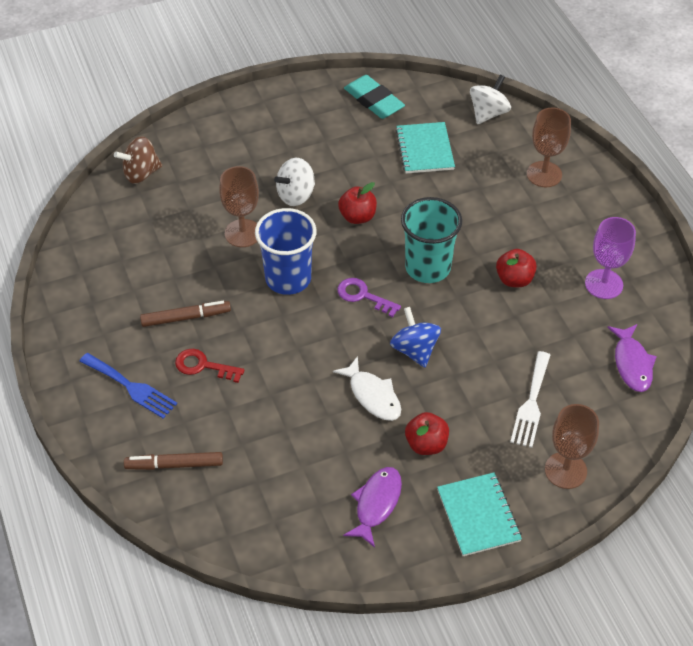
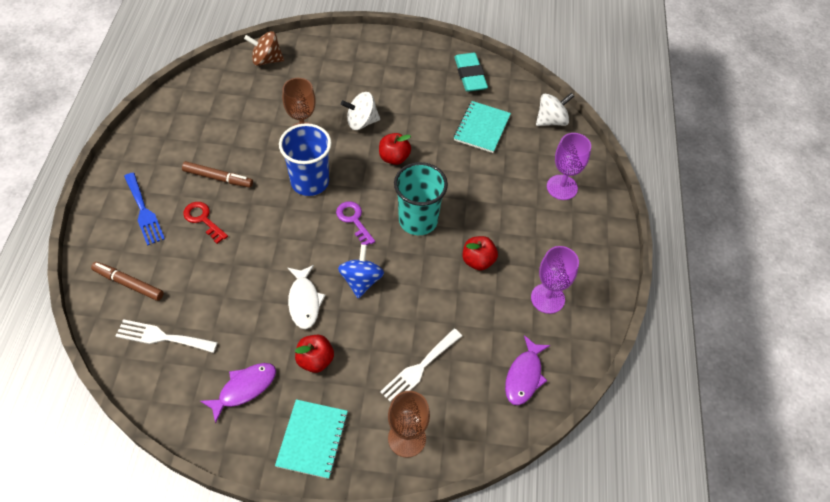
camera: 25 degrees right, 5 degrees up
(253, 498) = (162, 337): none -> white fork
(544, 174) = (562, 187): brown goblet -> purple goblet

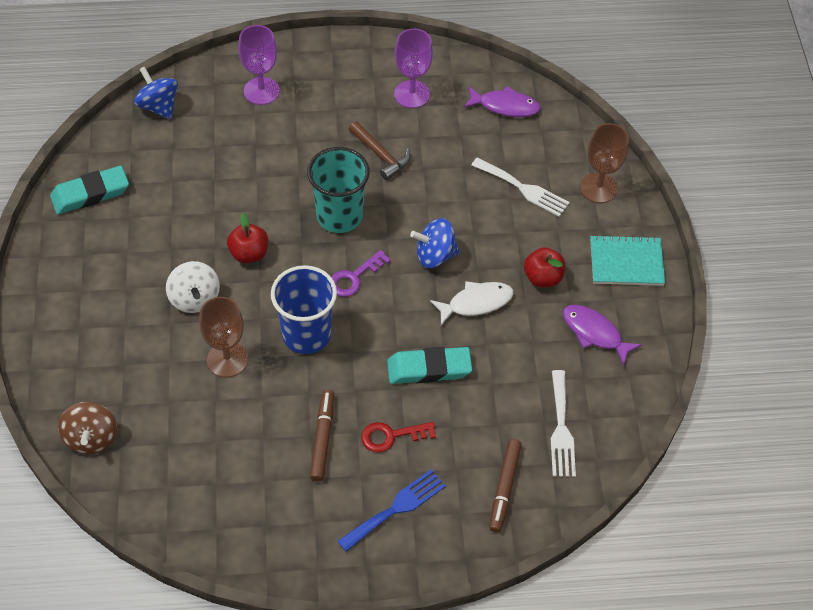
camera: 100 degrees left, 0 degrees up
(203, 219) = (391, 436): red key -> red key turned 45 degrees clockwise
(252, 255) = (429, 369): none -> turquoise eraser
(478, 261) = (381, 155): red apple -> brown hammer
(481, 128) = (183, 172): turquoise notebook -> none
(551, 120) = (158, 106): white spinning top -> blue spinning top

